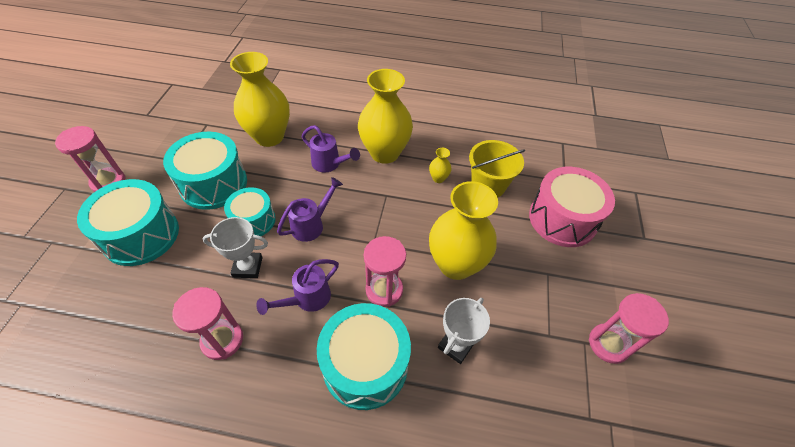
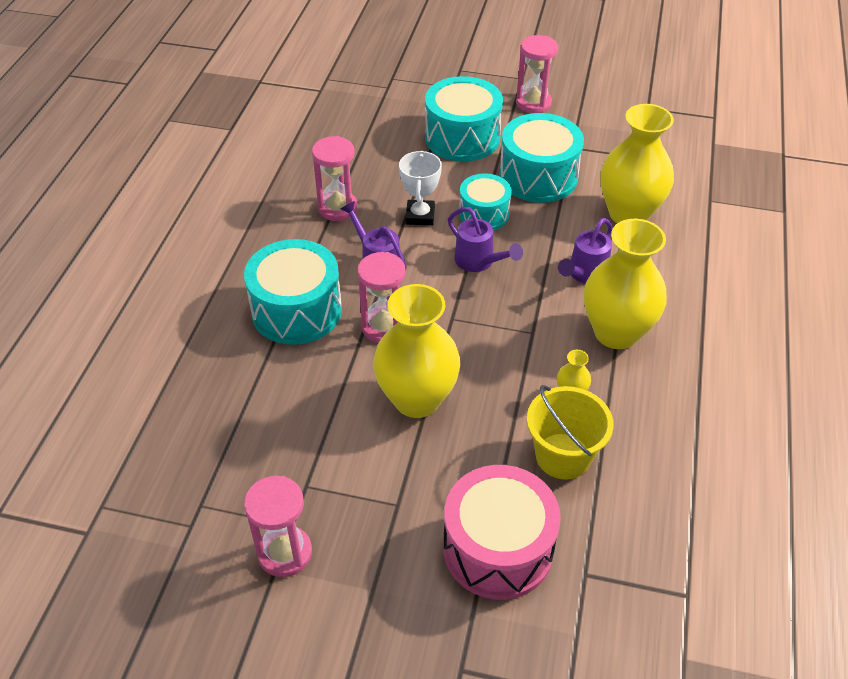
camera: 95 degrees right, 5 degrees down
(456, 345) = (307, 388): white trophy -> none

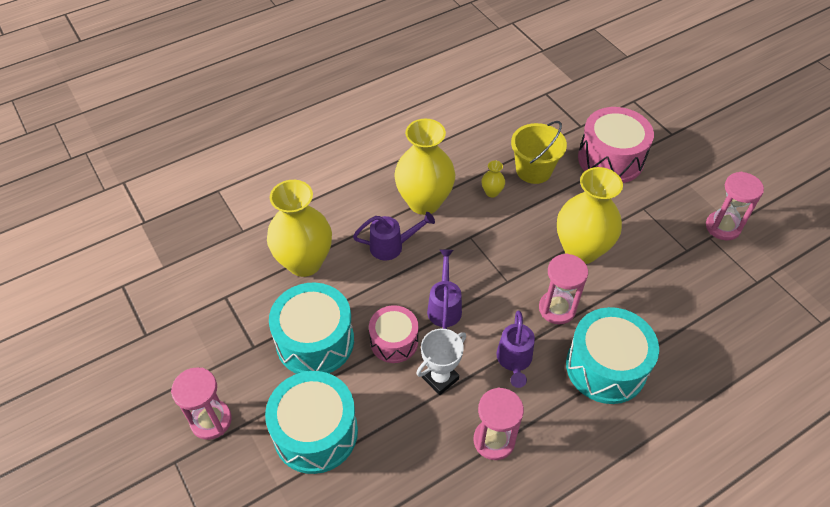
camera: 135 degrees left, 5 degrees up
(484, 214) = (394, 341): turquoise drum -> pink drum

